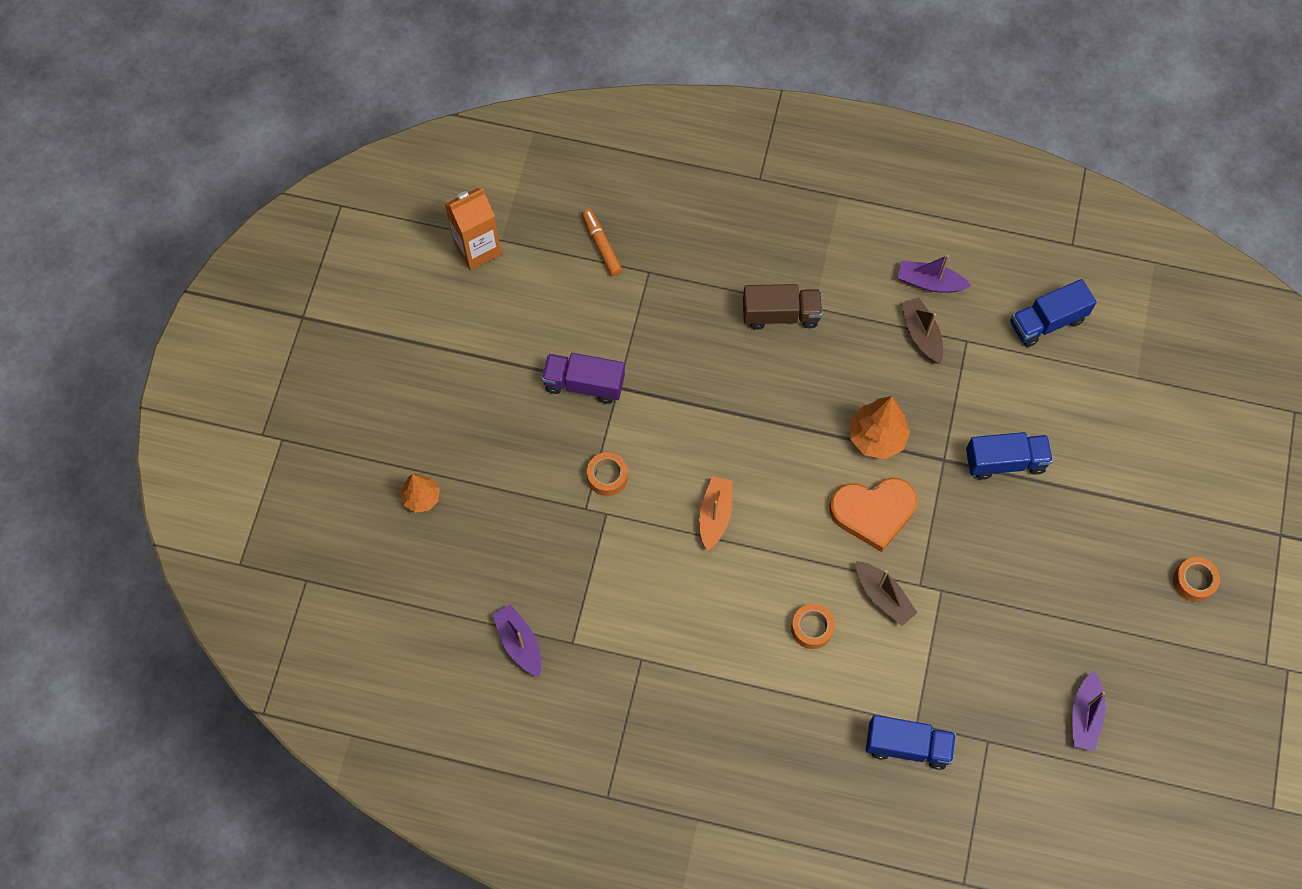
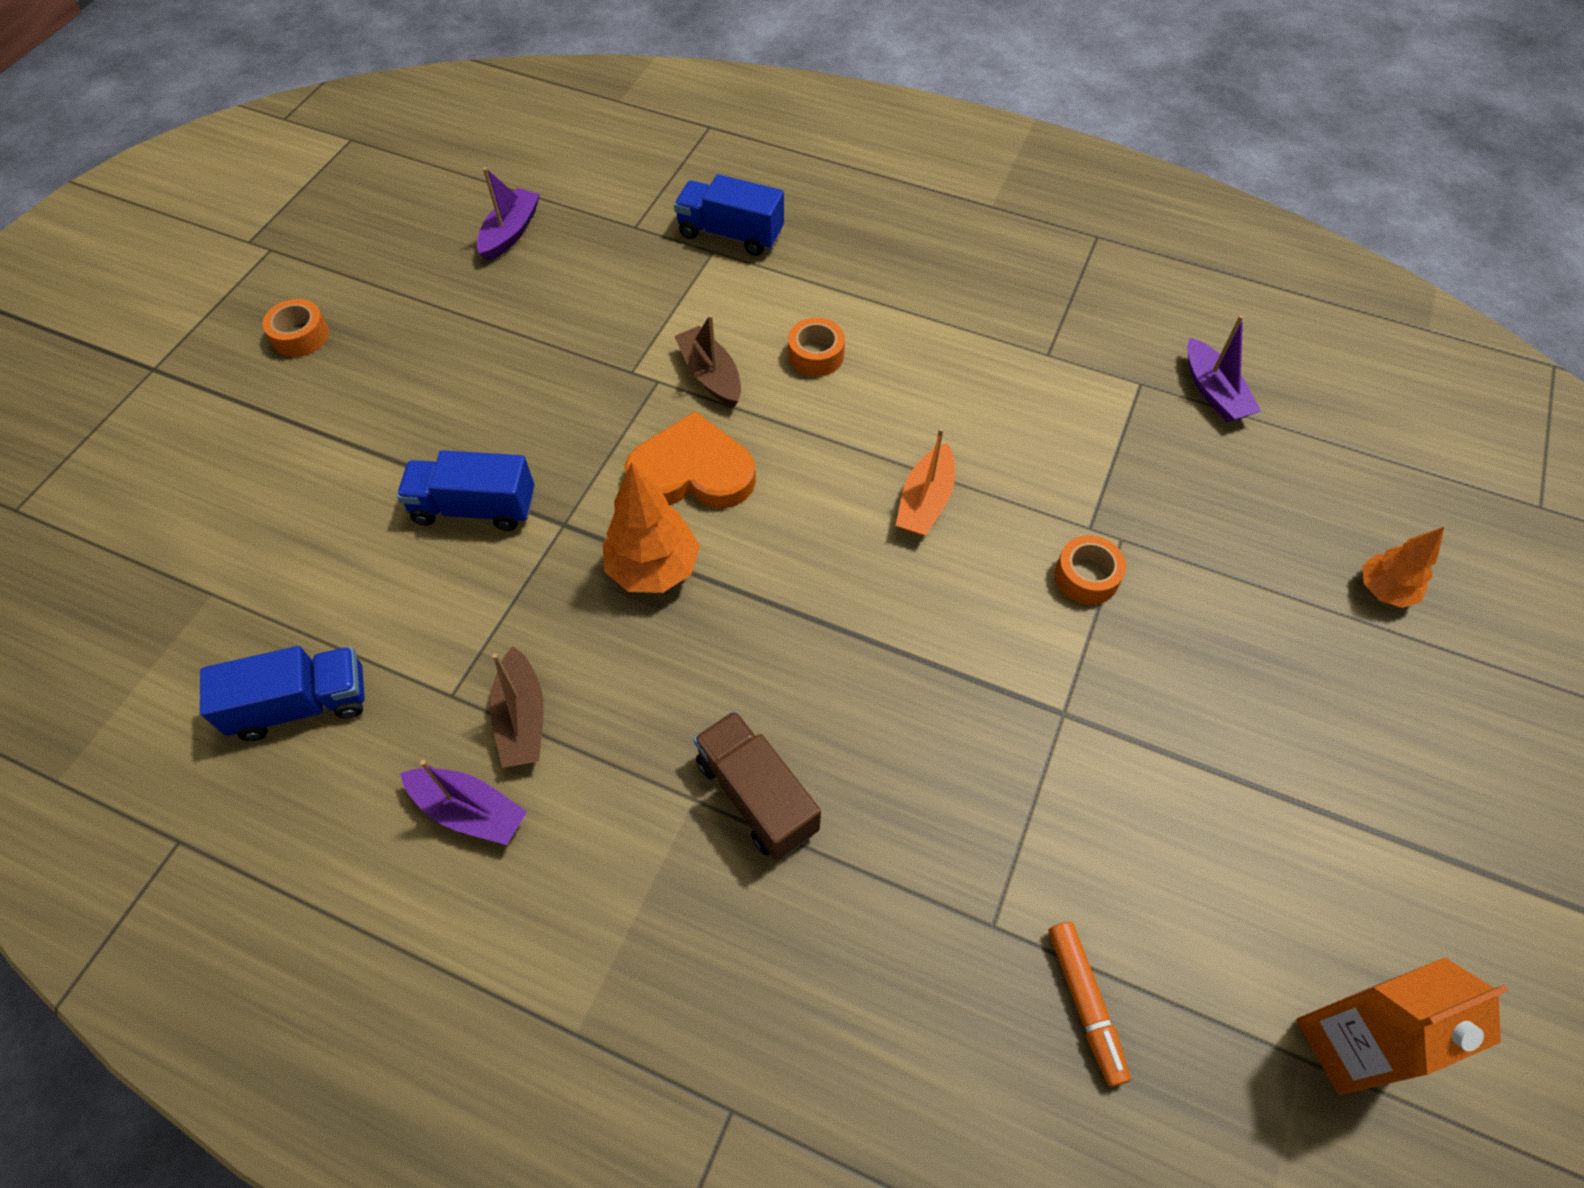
camera: 170 degrees left, 10 degrees down
(584, 384) = (1123, 727): purple truck -> none
(780, 314) = (756, 796): brown truck -> brown truck turned 45 degrees clockwise

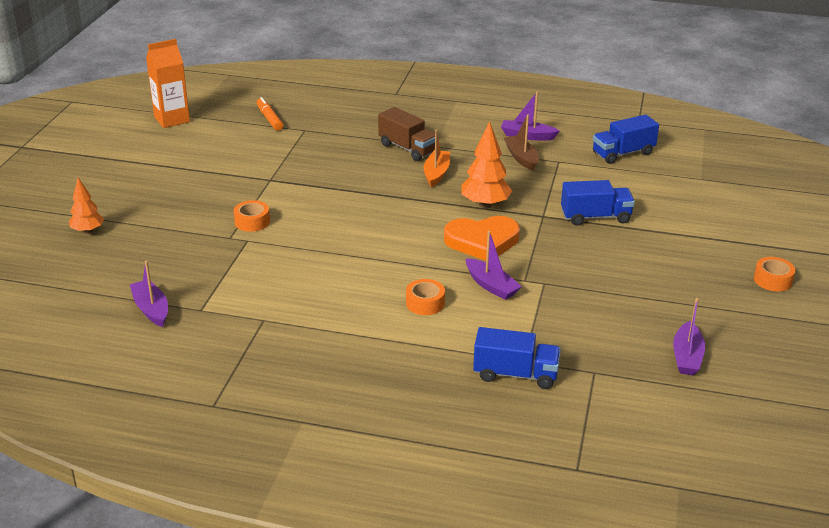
camera: 170 degrees right, 25 degrees down
(710, 375) = (491, 286): brown boat -> purple boat
(925, 502) = (343, 241): orange boat -> orange boat (436, 173)

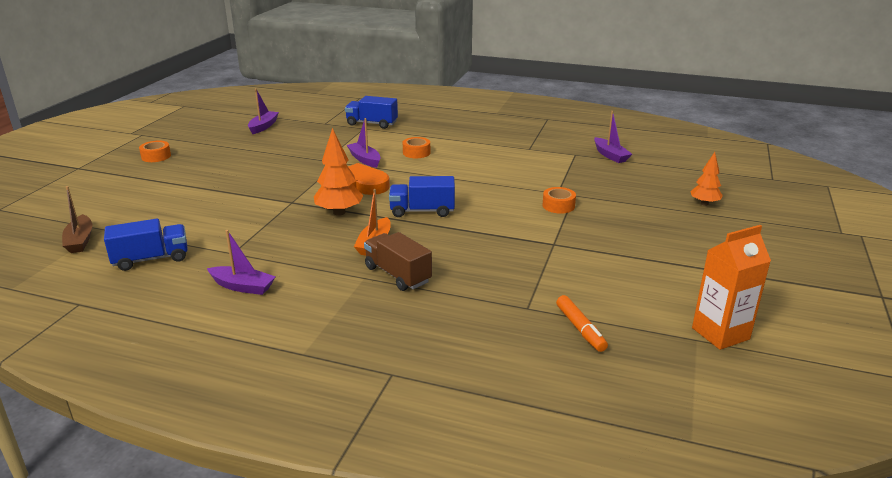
camera: 175 degrees left, 5 degrees down
(521, 158) = (271, 258): brown boat -> brown boat (80, 241)
(595, 217) = (245, 199): blue truck -> blue truck (422, 211)

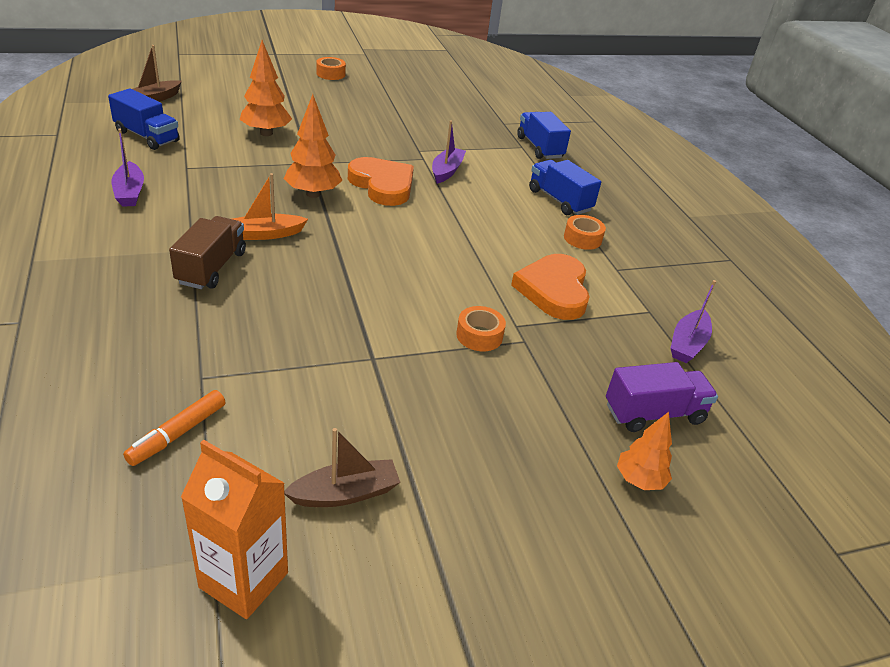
camera: 50 degrees right, 10 degrees up
(220, 207) = (266, 133): none -> orange tree
(263, 127) = (452, 97): purple boat -> none
(416, 153) = (502, 195): orange tape -> orange tape (582, 238)
(422, 211) = (364, 241): blue truck -> blue truck (559, 200)
(533, 171) = (554, 290): none -> orange heart
(658, 183) = (654, 413): none -> purple truck
(669, 285) = (345, 493): none -> brown boat

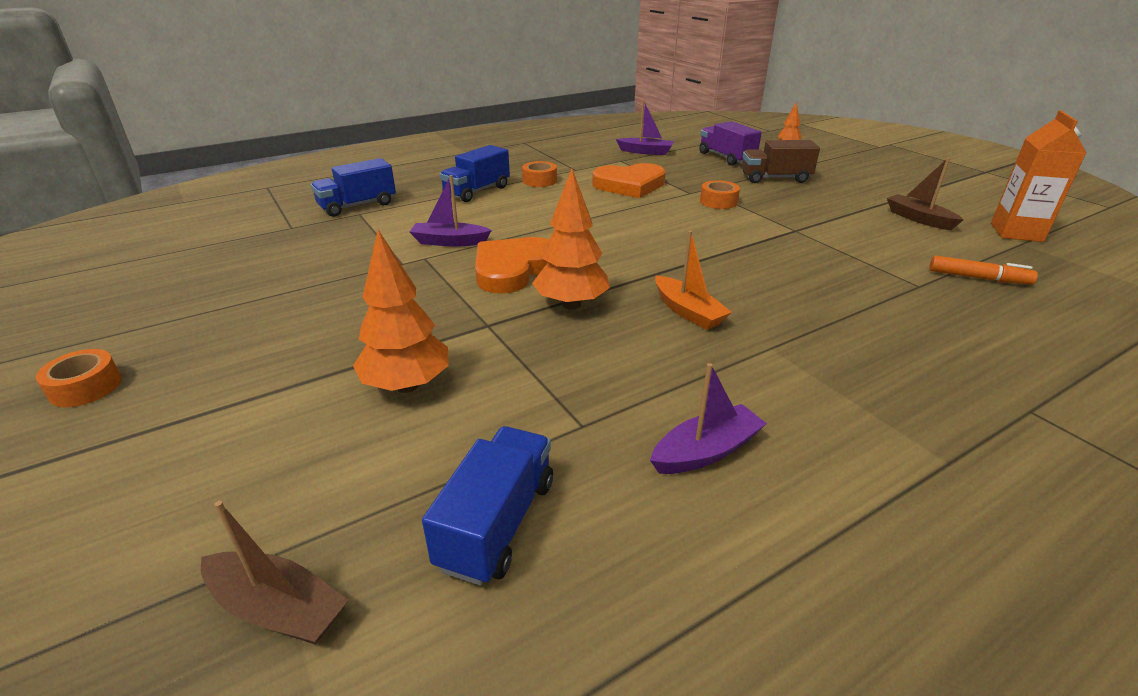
camera: 100 degrees left, 5 degrees down
(211, 268) = (785, 325): brown truck -> brown truck (775, 178)

